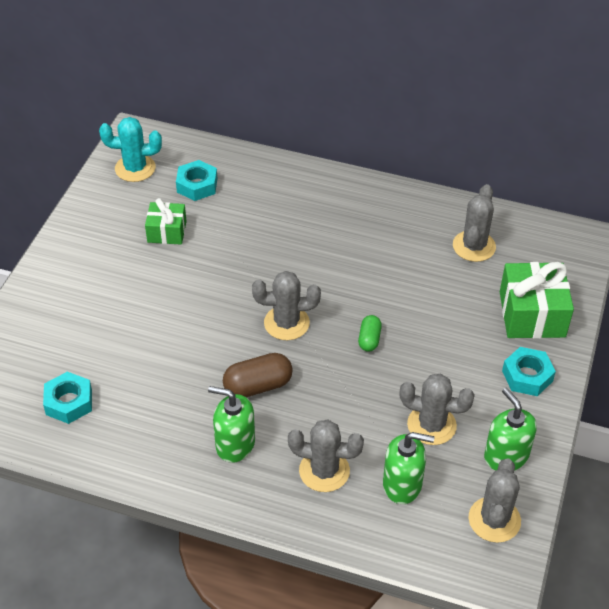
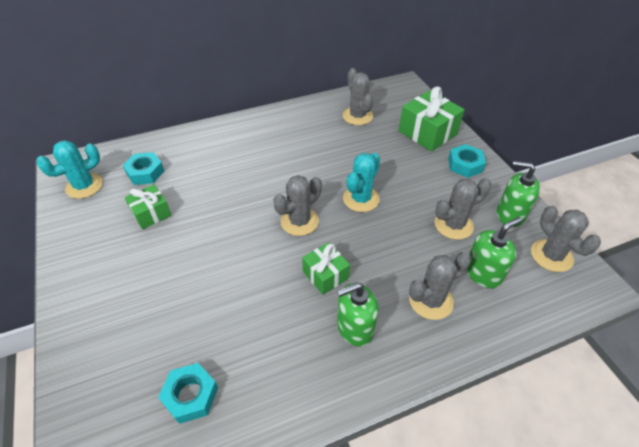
camera: 40 degrees left, 0 degrees up
(258, 386) = (325, 275): brown capsule -> green gift
(369, 339) = (361, 199): green capsule -> turquoise cactus

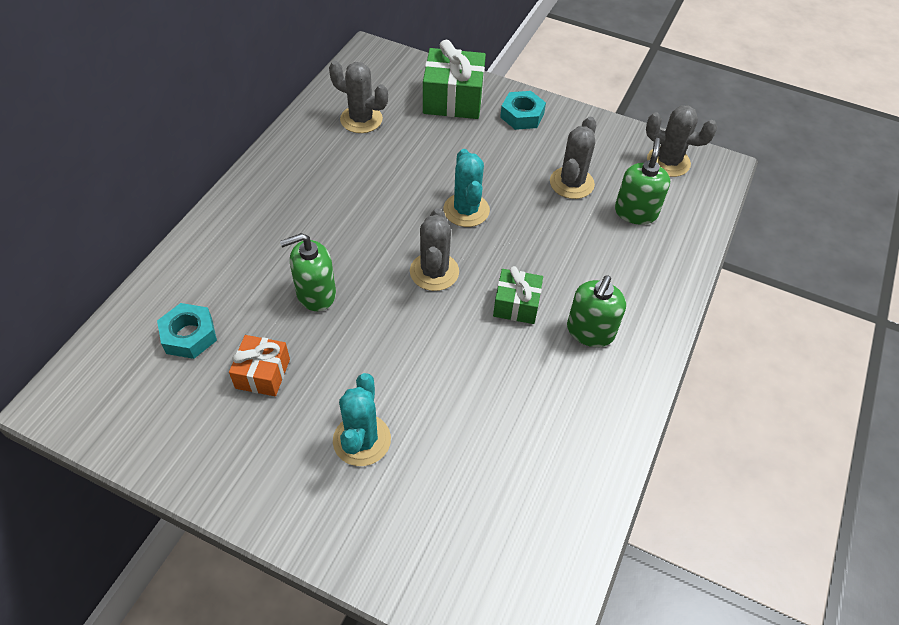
camera: 45 degrees left, 5 degrees up
(84, 186) = (128, 404): turquoise cactus -> turquoise cactus (362, 440)
(151, 213) = (263, 373): green gift -> orange gift
(190, 395) = (525, 493): turquoise nut -> none
(431, 300) = (622, 264): grey cactus -> none
(510, 214) = (605, 144): green soap dispenser -> green soap dispenser (316, 294)

